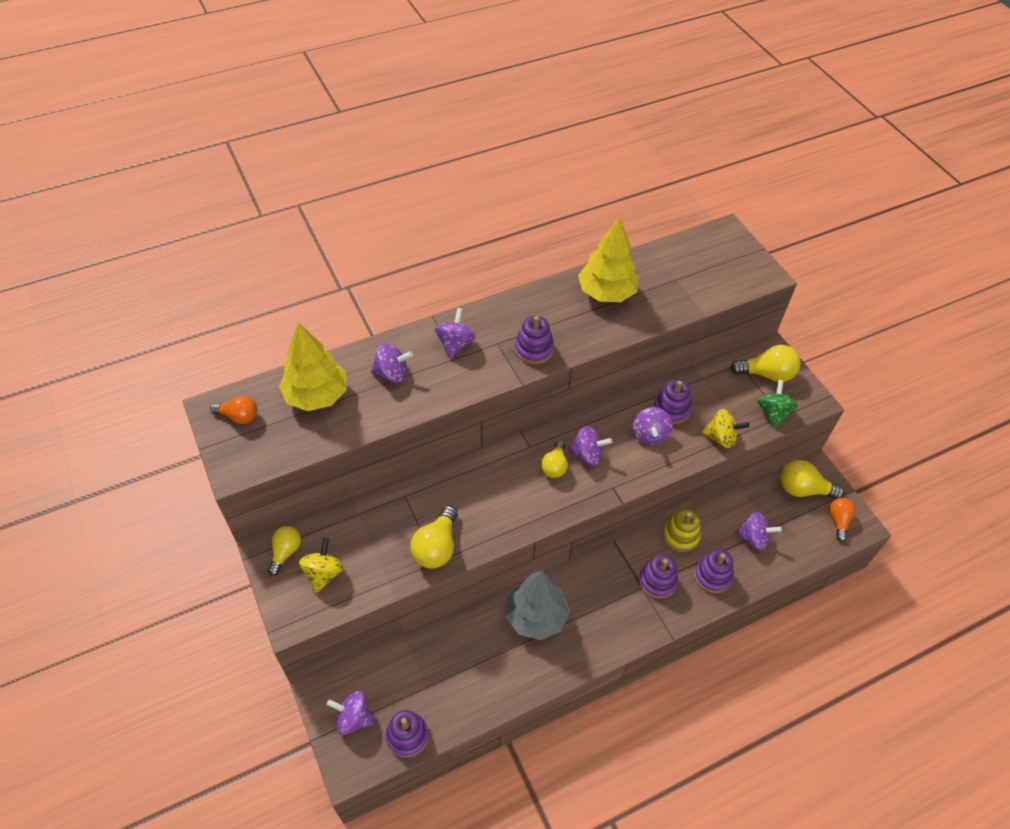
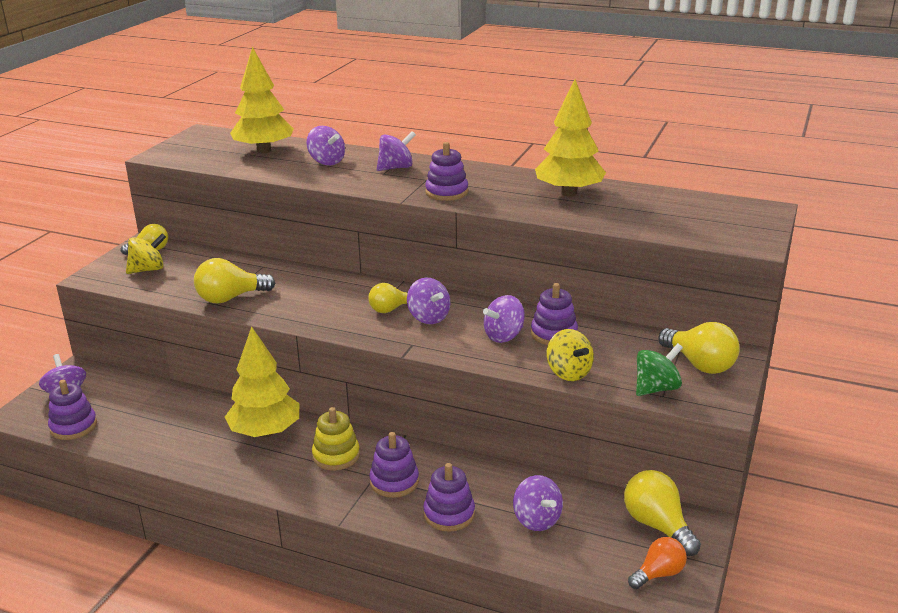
camera: 50 degrees right, 25 degrees down
(239, 416) = (206, 140): orange light bulb -> none
(536, 616) = (265, 432): grey tree -> yellow tree
(680, 535) = (468, 470): yellow stacking toy -> yellow stacking toy (336, 456)

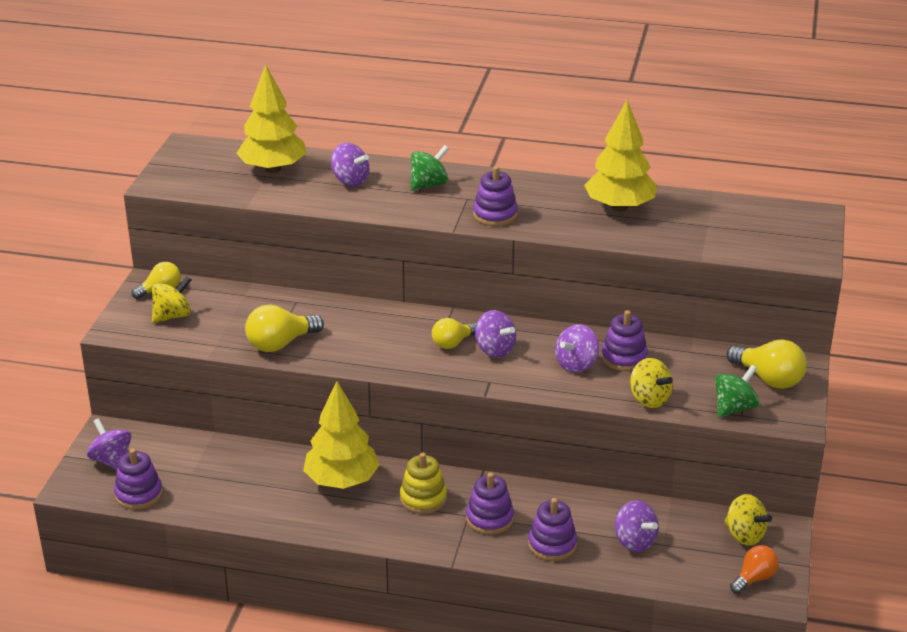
camera: 10 degrees left, 5 degrees up
(396, 168) = (428, 184): purple spinning top -> green spinning top
(657, 525) = (744, 535): yellow light bulb -> yellow spinning top

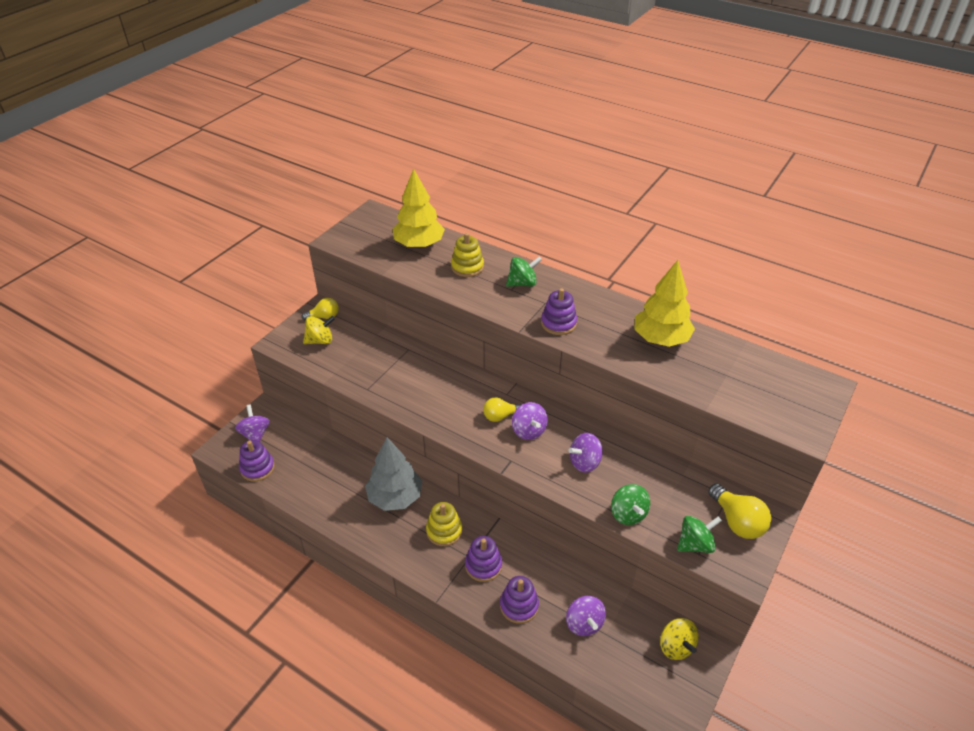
camera: 20 degrees right, 10 degrees up
(280, 344) = (378, 384): yellow light bulb -> none
(342, 481) = (395, 497): yellow tree -> grey tree
(350, 181) = (467, 267): purple spinning top -> yellow stacking toy
(624, 358) = (625, 466): purple stacking toy -> none
(649, 399) = (628, 514): yellow spinning top -> green spinning top
(754, 578) = (666, 695): orange light bulb -> none

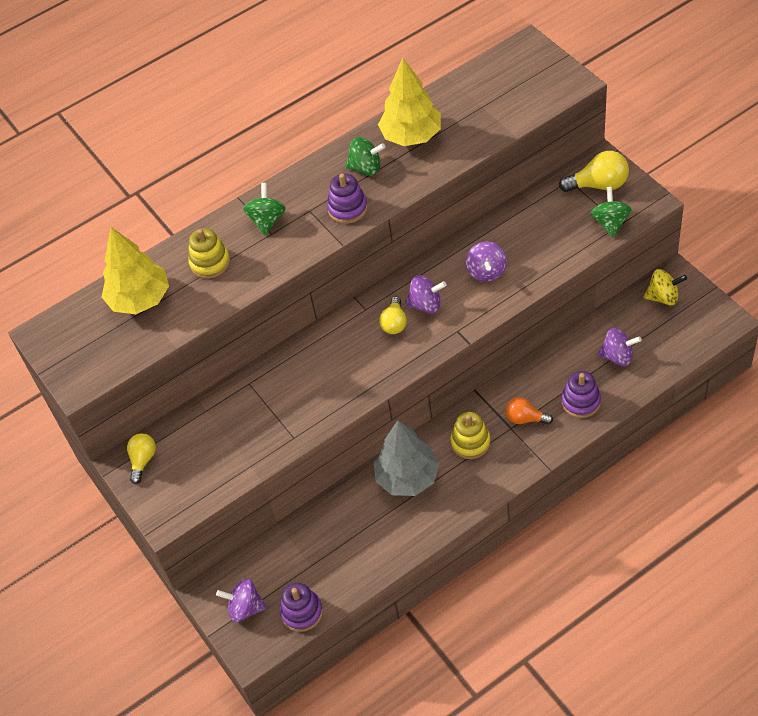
camera: 60 degrees left, 10 degrees up
(320, 340) = (185, 472): yellow spinning top -> none
(483, 565) = (525, 418): purple stacking toy -> orange light bulb
(628, 514) = (559, 259): green spinning top -> green spinning top (366, 168)

